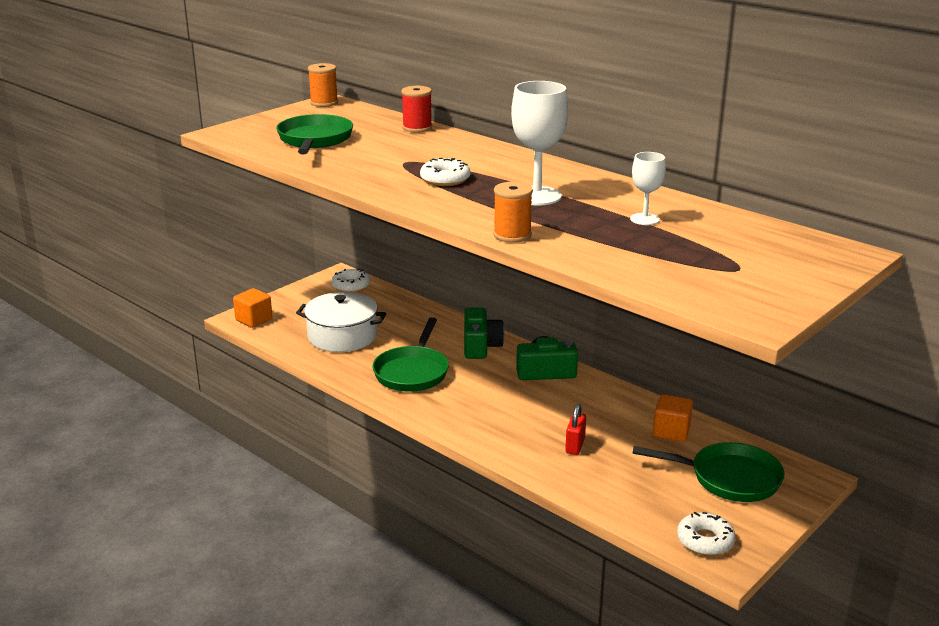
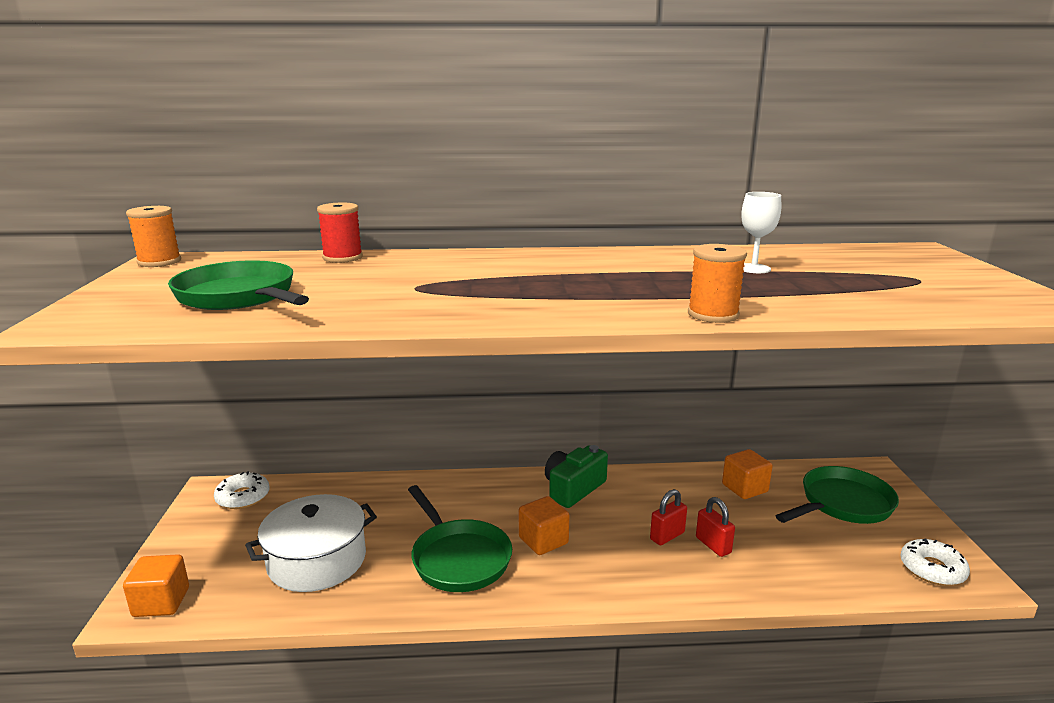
camera: 45 degrees left, 5 degrees down
(445, 179) = (503, 290): white donut -> none
(474, 388) = (543, 541): none -> orange cube
(480, 346) = (479, 494): green camera -> none
(537, 196) = (625, 278): white goblet -> none
(554, 426) = (667, 536): none -> red padlock

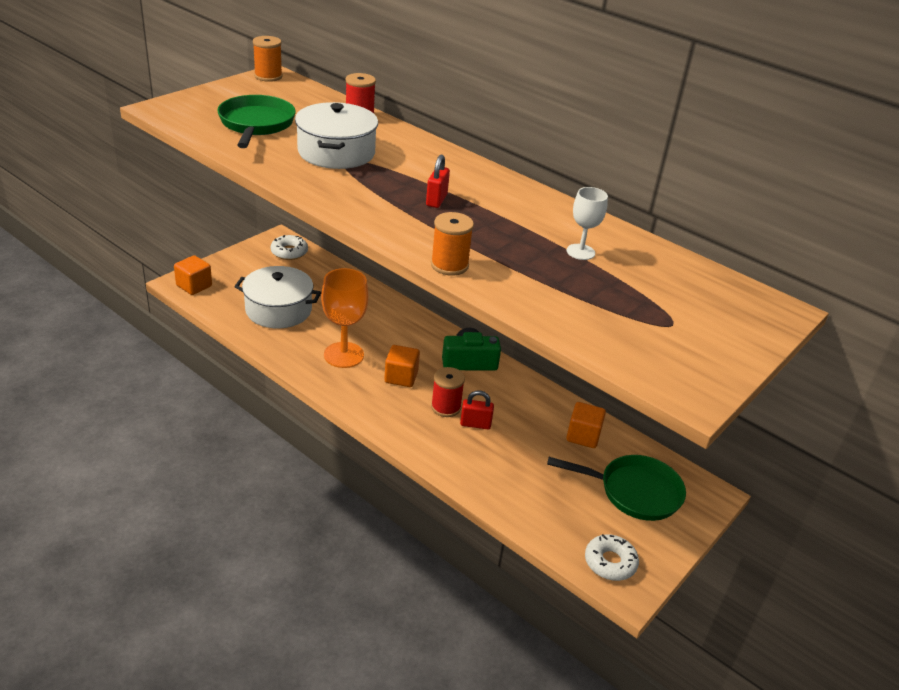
camera: 40 degrees right, 15 degrees up
(390, 286) = (336, 152): none -> white pot
(458, 558) = (343, 355): green pan -> orange goblet
(622, 539) = (446, 407): none -> red spool
(713, 545) = (493, 448): red padlock -> red padlock (436, 200)

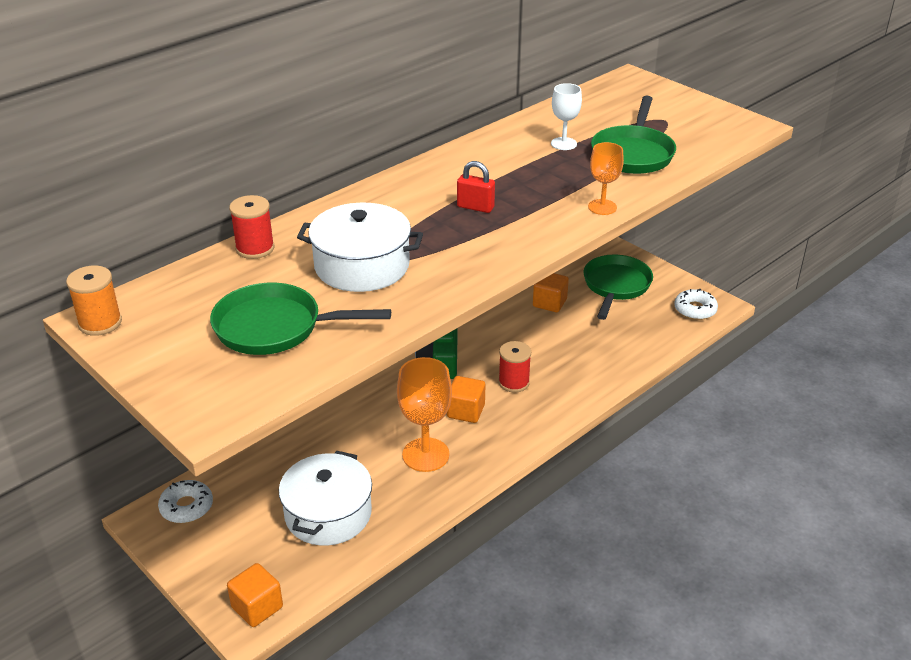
camera: 80 degrees left, 0 degrees up
(449, 265) = (602, 207): orange spool -> orange goblet
(475, 424) = (538, 365): red padlock -> none
(574, 293) = (633, 153): none -> green pan

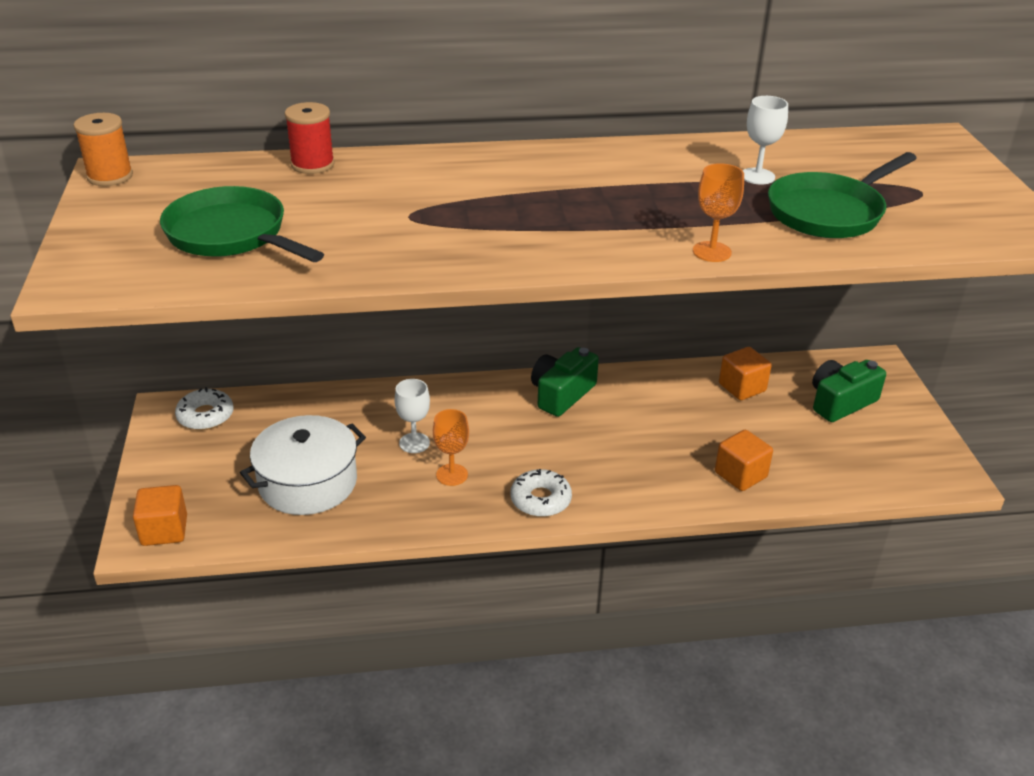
camera: 35 degrees right, 0 degrees up
(362, 266) = (382, 214): white pot -> none
(374, 446) = (414, 443): none -> white goblet
(425, 455) = (452, 475): orange goblet -> orange goblet, size x0.57
(466, 411) = (535, 453): orange cube -> orange cube (740, 475)
(475, 207) = (569, 203): red padlock -> none
(514, 382) = (615, 449): red spool -> none
(616, 286) = (840, 402): green pan -> green camera
(695, 309) = (915, 468): white donut -> white donut (540, 500)

